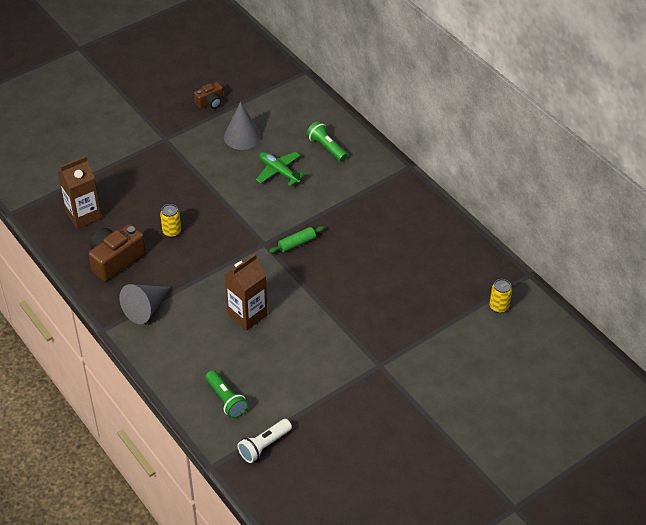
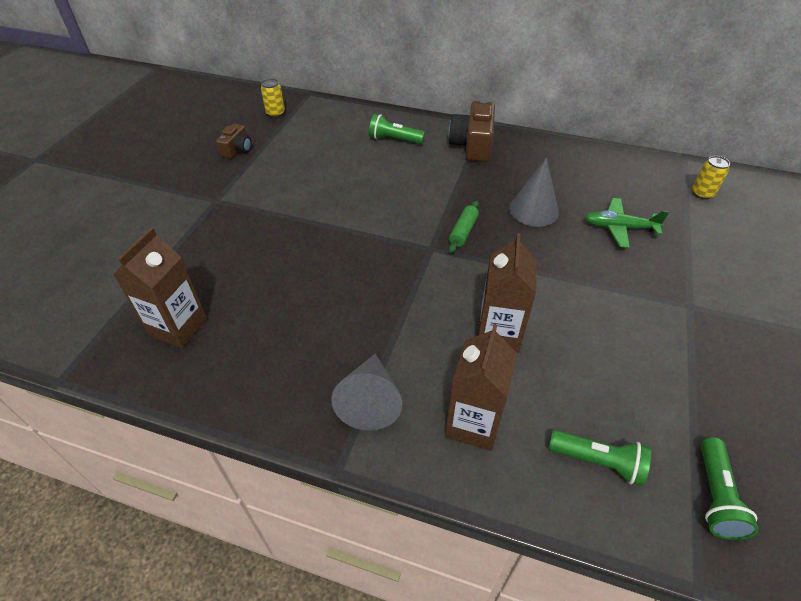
camera: 35 degrees left, 0 degrees up
(115, 260) = (271, 359): brown camera -> brown camera (472, 145)
(172, 231) = (313, 288): yellow can -> yellow can (275, 113)
(185, 348) = (473, 423): none -> brown carton
(242, 136) = (301, 164): grey cone -> grey cone (533, 210)
(264, 446) = (715, 496): white flashlight -> green flashlight
(279, 172) = (371, 177): green plane -> green plane (619, 228)

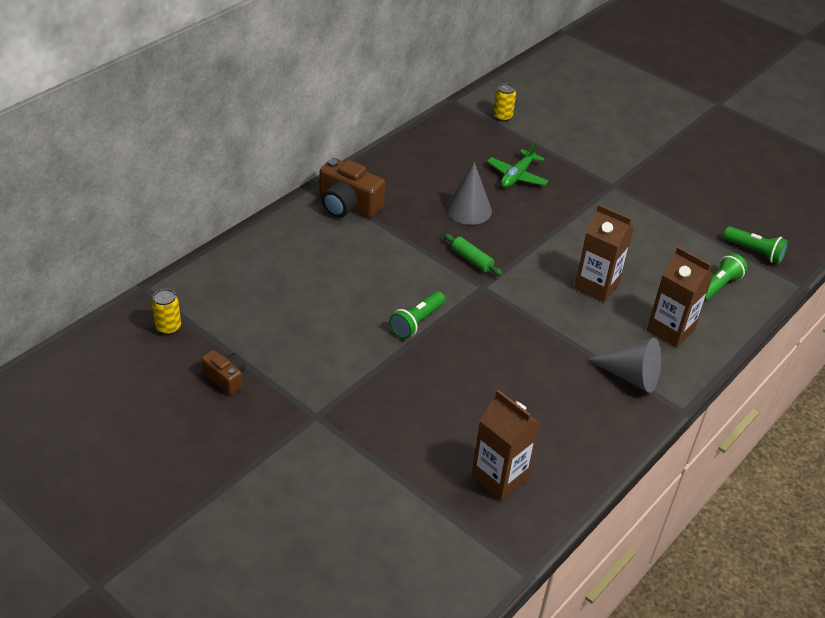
camera: 70 degrees left, 5 degrees down
(394, 139) = (298, 252): green flashlight -> green flashlight (417, 322)

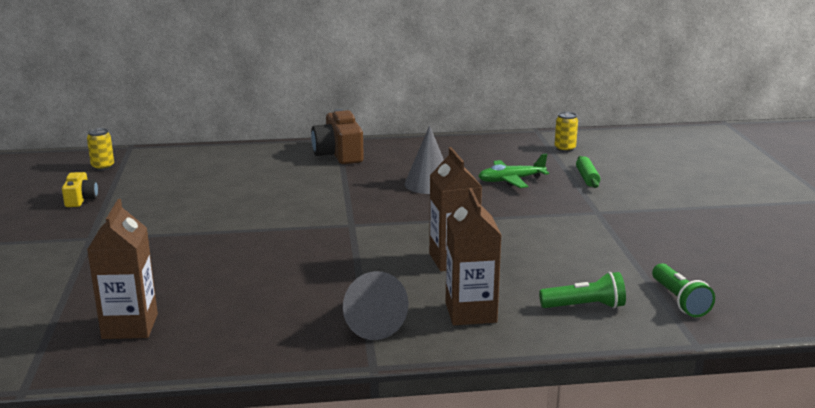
camera: 45 degrees right, 20 degrees down
(225, 378) = (81, 199): brown camera -> yellow camera
(417, 322) = (259, 223): green flashlight -> none
(472, 260) = (374, 208): green rolling pin -> green rolling pin (587, 178)

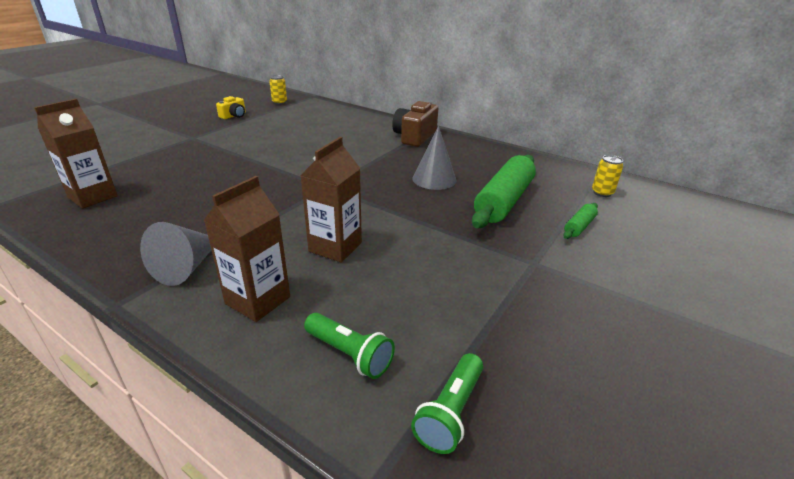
camera: 40 degrees right, 10 degrees up
(511, 180) = (503, 201): green plane -> green rolling pin

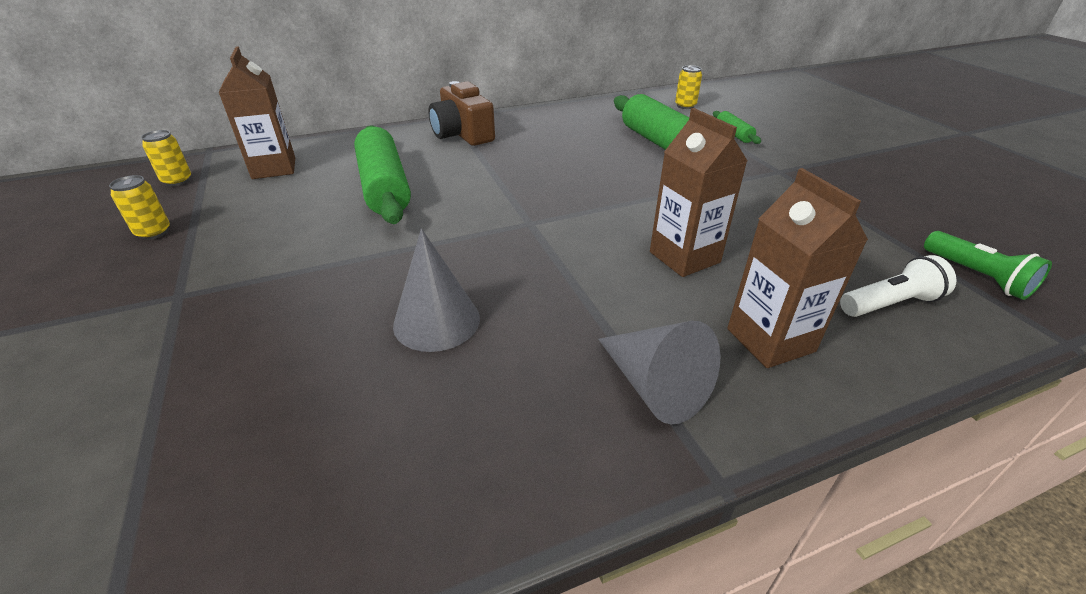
camera: 55 degrees left, 5 degrees up
(93, 197) = (283, 475): brown carton -> brown carton (274, 168)
(234, 116) = (154, 232): yellow camera -> yellow can
(323, 140) = (384, 187): none -> green rolling pin
(349, 354) = (890, 304): green flashlight -> white flashlight
(434, 179) = (582, 158): grey cone -> grey cone (436, 321)

